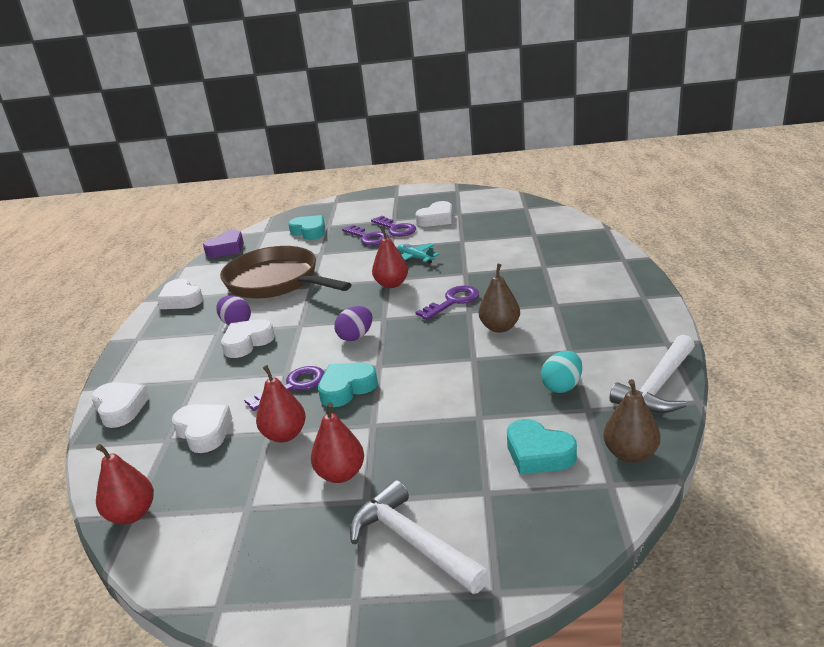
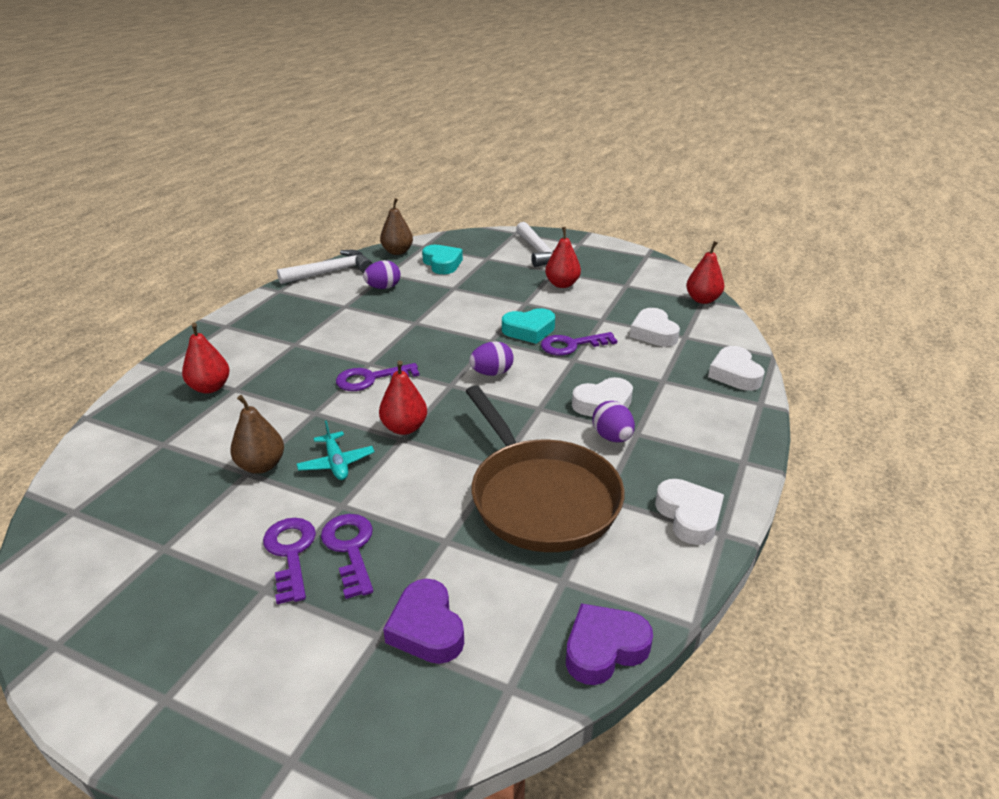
camera: 160 degrees left, 5 degrees up
(285, 435) = (590, 314): red pear -> red pear (210, 388)
(309, 232) = (426, 628): turquoise heart -> purple heart
(436, 219) = (210, 549): white heart -> none
(500, 327) = (365, 339): brown pear -> brown pear (261, 466)
(562, 386) = (383, 288): turquoise egg -> purple egg

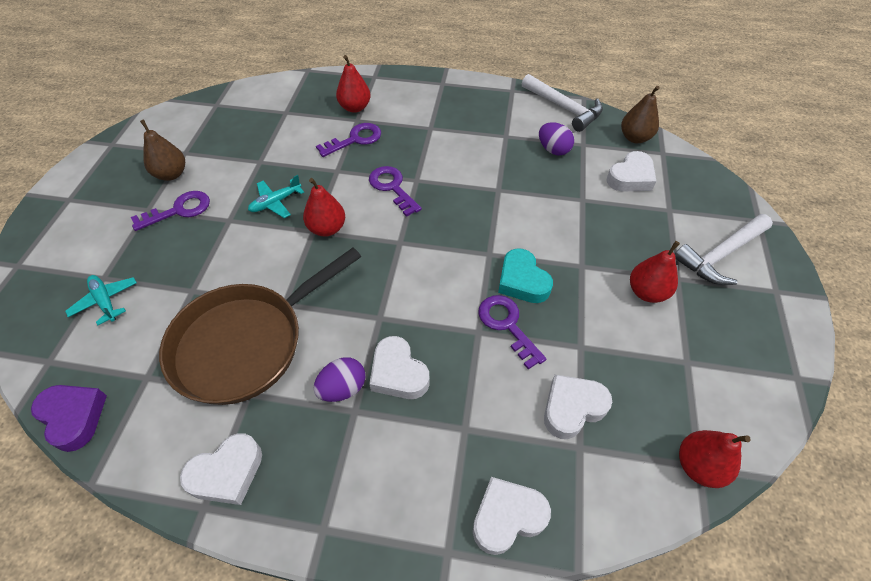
camera: 75 degrees right, 20 degrees up
(261, 466) = (268, 165): brown pear -> brown pear (171, 174)
(350, 549) = (183, 239): purple key -> purple key (355, 139)
(426, 628) = (105, 301): purple heart -> turquoise plane
(442, 264) = (630, 177): turquoise heart -> white heart
(492, 373) = (428, 267): purple egg -> none

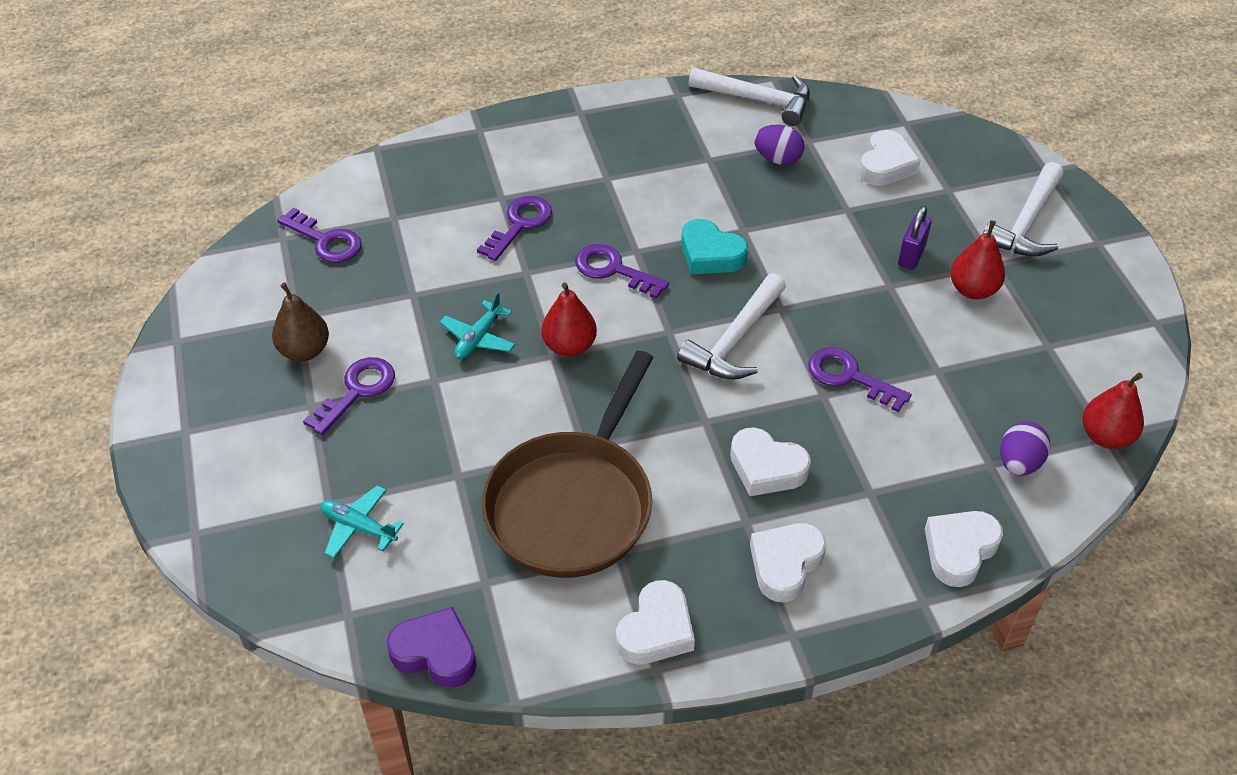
camera: 25 degrees left, 5 degrees down
(237, 113) = (325, 241): none -> purple key
(343, 388) = (718, 505): purple egg -> purple egg (1019, 463)
(355, 107) = (486, 181): red pear -> none
(441, 265) = (735, 340): none -> white hammer
(522, 281) = (836, 325): turquoise heart -> turquoise heart (710, 254)
(572, 408) = (963, 432): white heart -> white heart (785, 564)
(611, 249) = (911, 256): none -> purple padlock
(635, 138) = (864, 113): brown pear -> none

